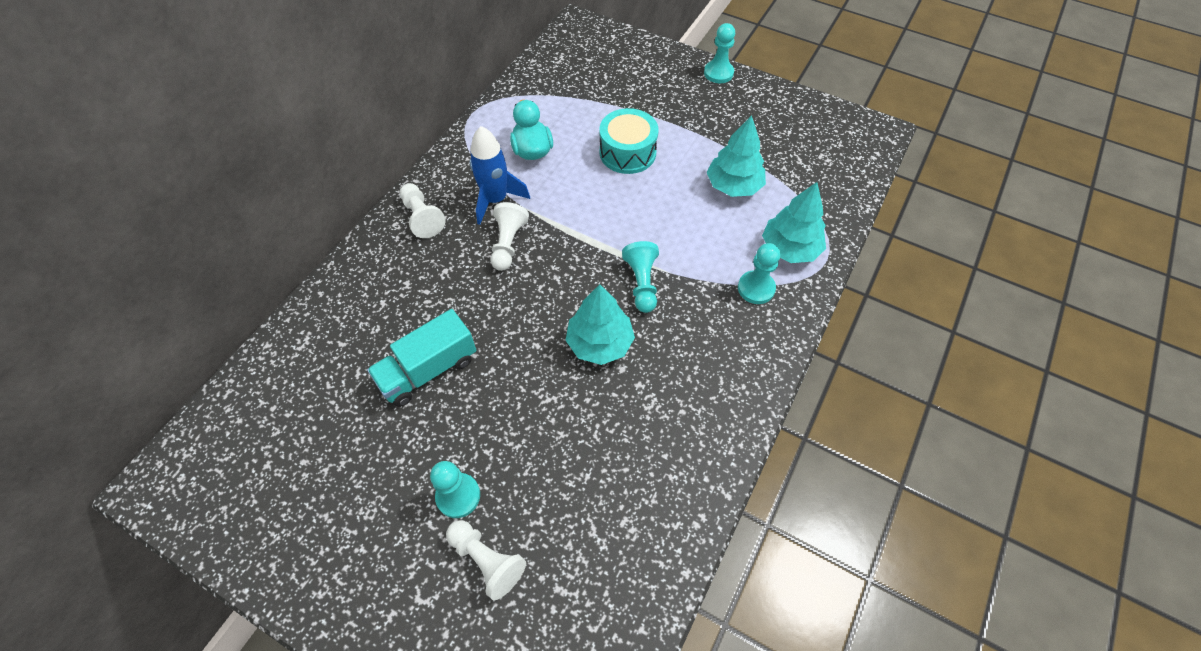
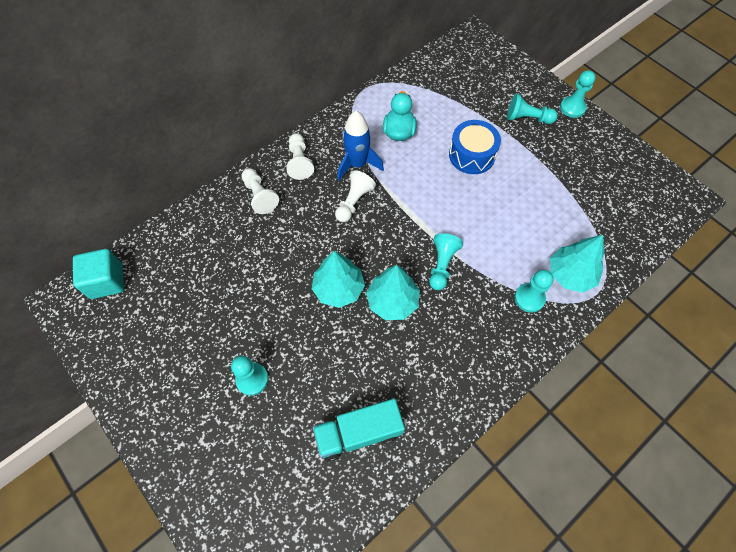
camera: 20 degrees right, 5 degrees up
(210, 441) = (107, 281): none -> turquoise cube
(428, 370) = (264, 280): turquoise truck -> turquoise truck (358, 433)
(487, 560) = (255, 432): white pawn -> white pawn (259, 196)
(627, 152) = (472, 155): turquoise drum -> blue drum
(674, 97) = (527, 118): none -> turquoise pawn
(733, 186) = (545, 208): turquoise tree -> turquoise tree (338, 289)

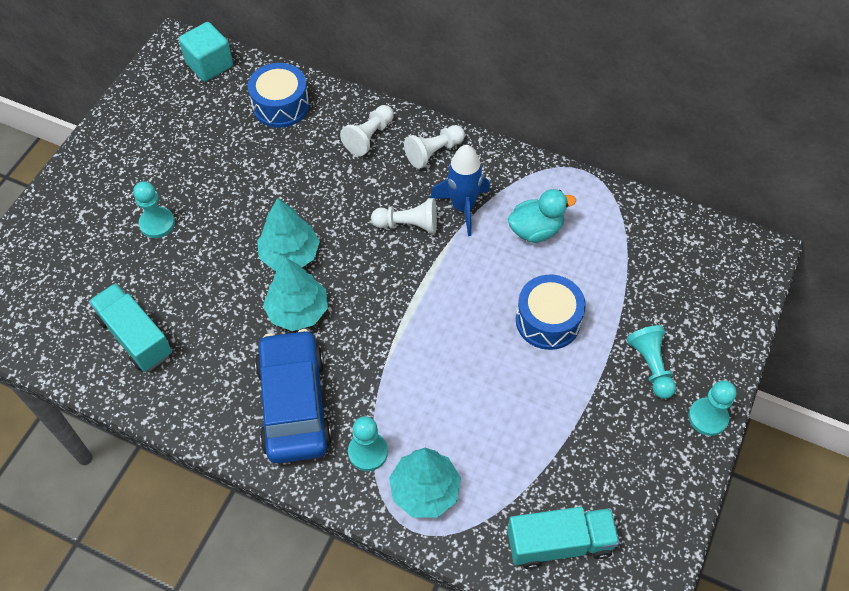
camera: 65 degrees right, 5 degrees down
(189, 244) = (280, 105): none -> blue drum
(442, 265) = (368, 343): turquoise pawn -> none
(472, 333) = (294, 404): none -> blue car
(630, 215) = (559, 543): none -> turquoise truck

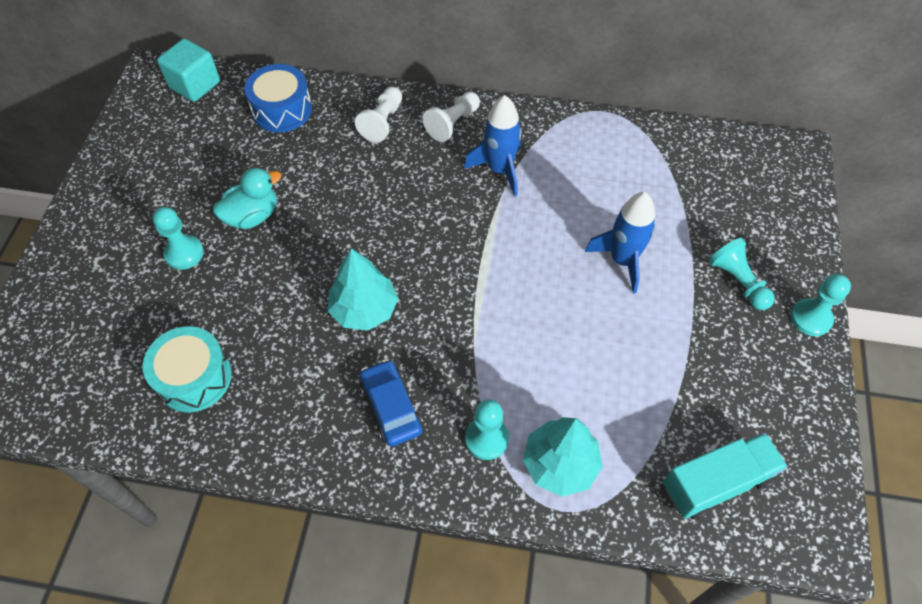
camera: 15 degrees left, 0 degrees up
(135, 337) = (194, 378): turquoise truck -> turquoise drum
(290, 255) = (337, 254): turquoise tree -> none
(294, 404) = (391, 407): blue car -> blue car, size x0.58
(408, 224) = (450, 198): white pawn -> none
(536, 230) = (579, 176): turquoise duck -> turquoise duck (252, 216)
(548, 320) = (622, 260): blue drum -> blue rocket

